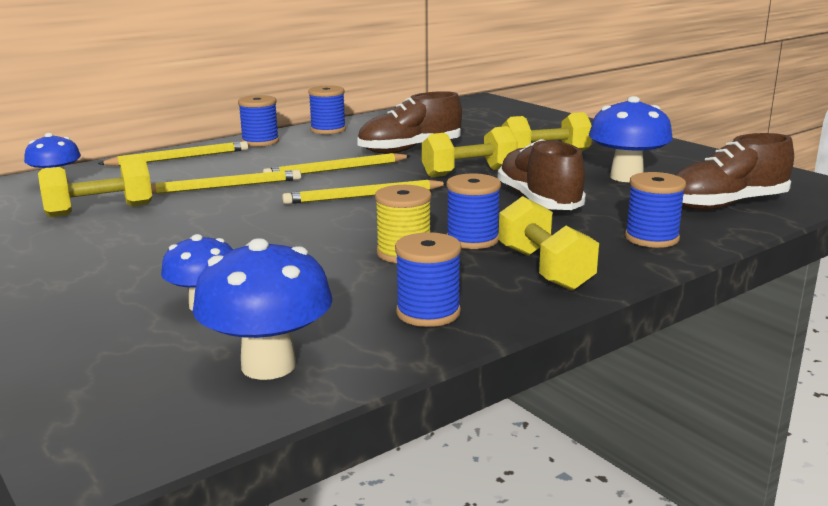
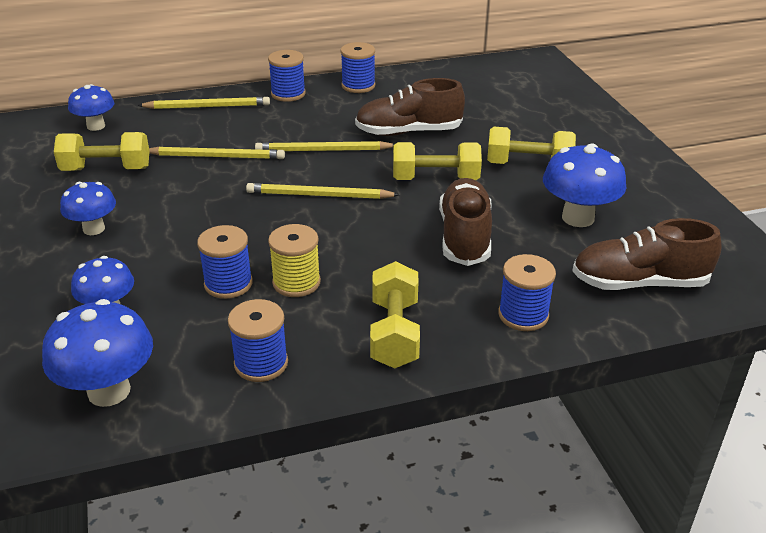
camera: 20 degrees right, 15 degrees up
(125, 252) = (94, 229): none -> blue mushroom
(472, 239) = (365, 278): blue spool -> blue spool (228, 284)

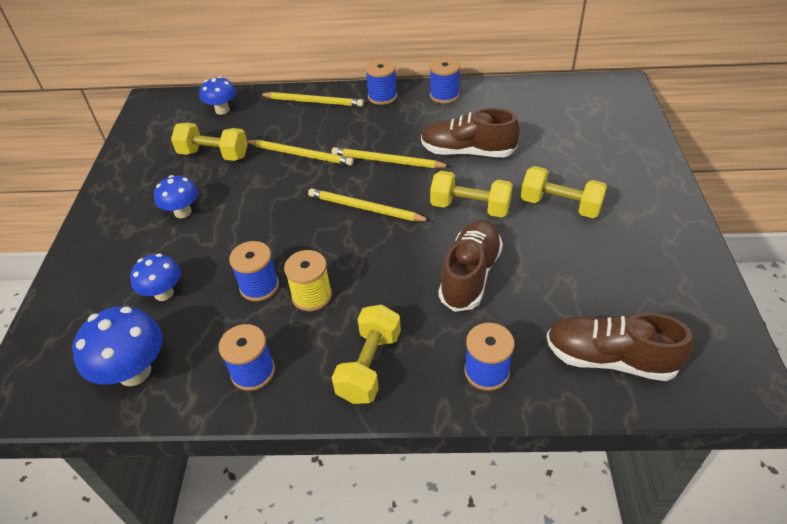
camera: 20 degrees right, 10 degrees up
(578, 218) = (582, 273): blue mushroom -> none

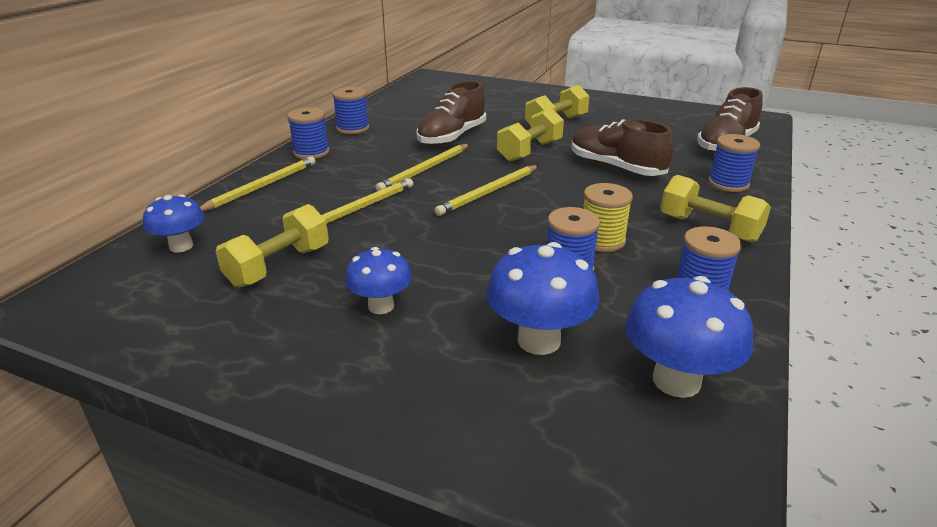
camera: 70 degrees left, 15 degrees down
(164, 293) = (539, 340): blue mushroom -> blue mushroom, size x1.55

